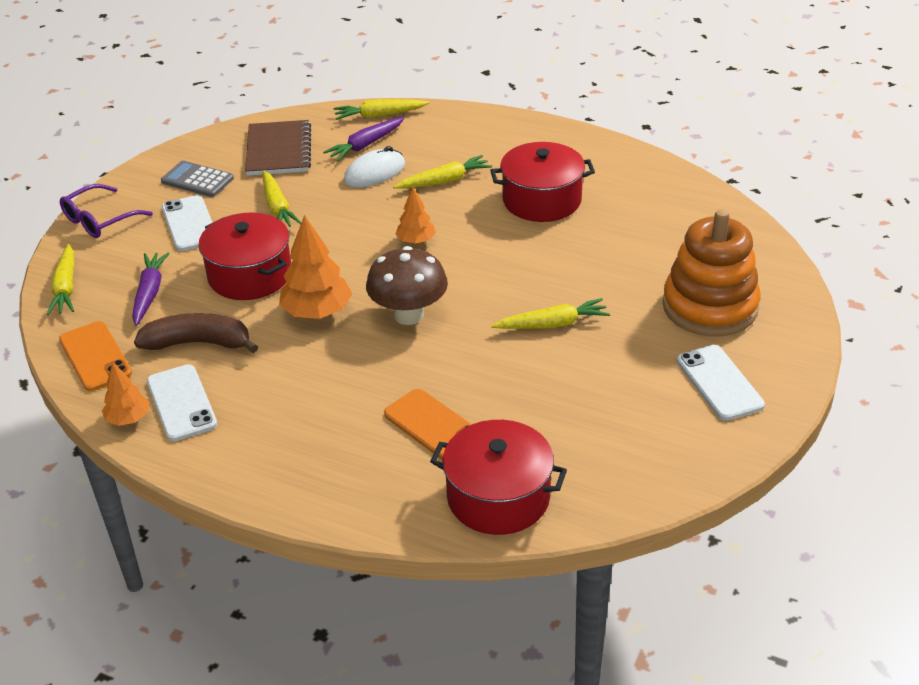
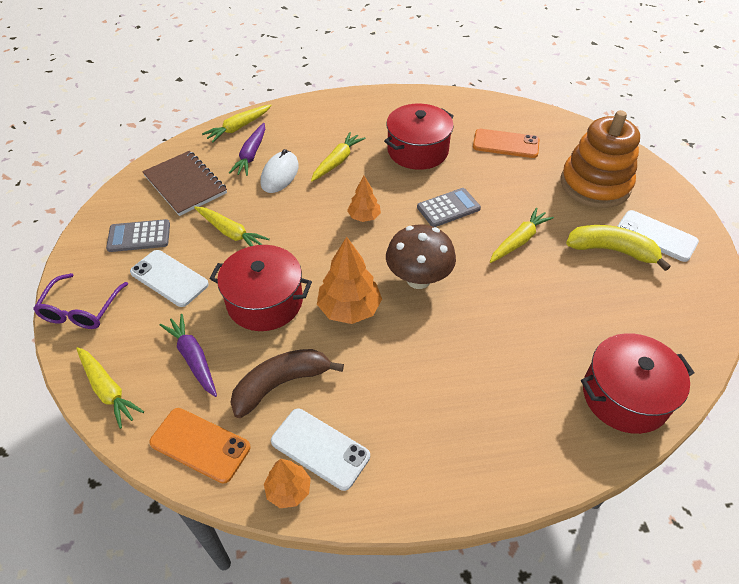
camera: 35 degrees left, 10 degrees up
(433, 427) = (527, 362): orange phone -> orange phone (505, 144)
(512, 266) = (448, 208): none -> grey calculator
(647, 374) = (611, 250): none -> yellow banana

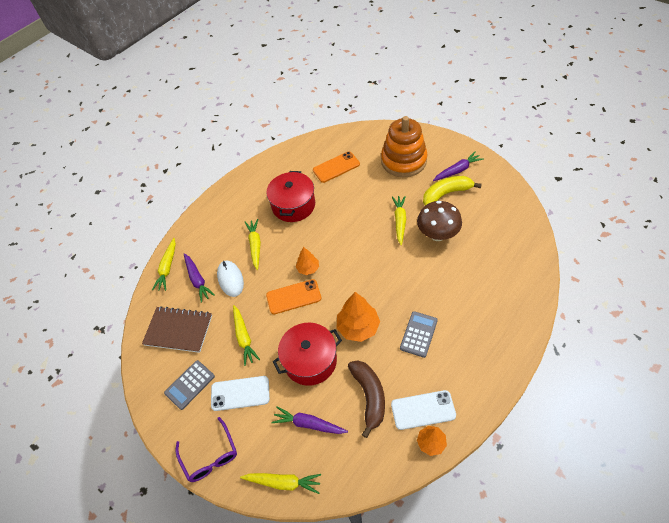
camera: 35 degrees left, 5 degrees up
(200, 445) = (365, 462): orange phone -> orange phone (293, 297)
(231, 233) = (244, 337): yellow carrot -> yellow carrot turned 75 degrees clockwise
(281, 384) = (369, 396): brown banana -> brown banana turned 150 degrees clockwise
(418, 279) = (374, 282): brown mushroom -> brown mushroom (437, 234)
(448, 208) = (346, 229): grey calculator -> grey calculator (418, 334)
(625, 396) = (520, 266): red pot -> none
(656, 236) = (457, 170): white phone -> purple carrot

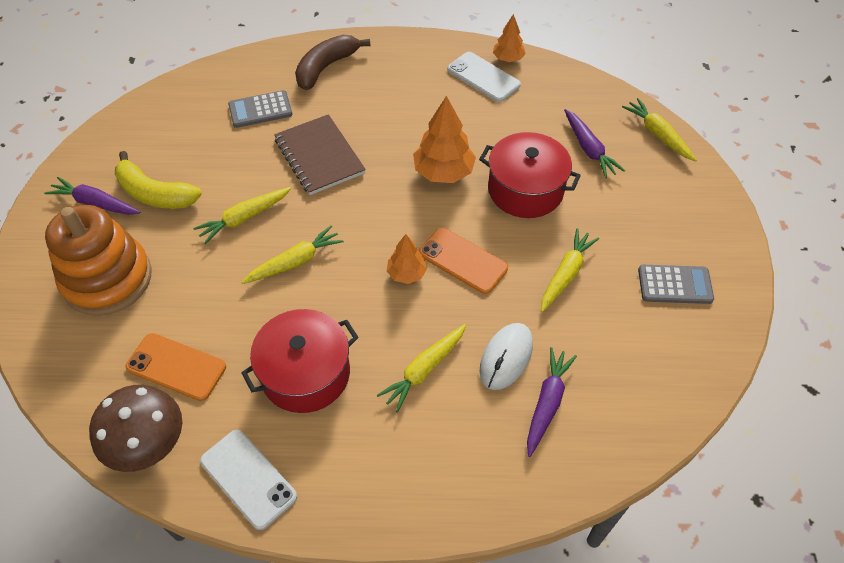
camera: 135 degrees left, 0 degrees up
(167, 268) = (570, 470): yellow carrot -> yellow carrot (295, 262)
(178, 330) = (634, 359): brown notebook -> brown notebook (319, 156)
(210, 456) = (709, 206): purple glasses -> none
(240, 393) = (627, 227): white phone -> white phone (248, 479)
(369, 396) = (511, 120): brown banana -> brown banana (326, 67)
(418, 334) = (403, 118): grey calculator -> grey calculator (260, 110)
(437, 234) = (240, 169): brown mushroom -> brown mushroom (149, 445)

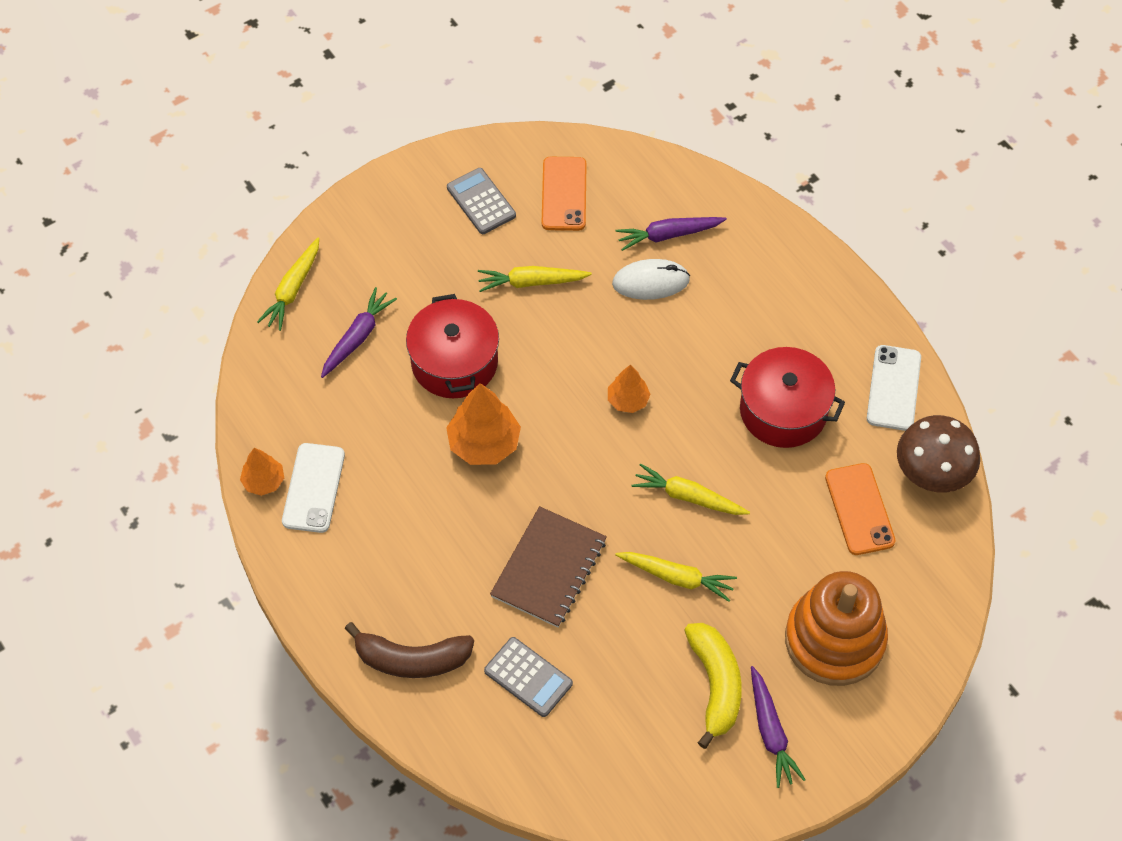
camera: 125 degrees left, 5 degrees up
(424, 370) = (709, 330): yellow carrot -> none
(463, 260) = (578, 366): orange phone -> orange phone (564, 194)

